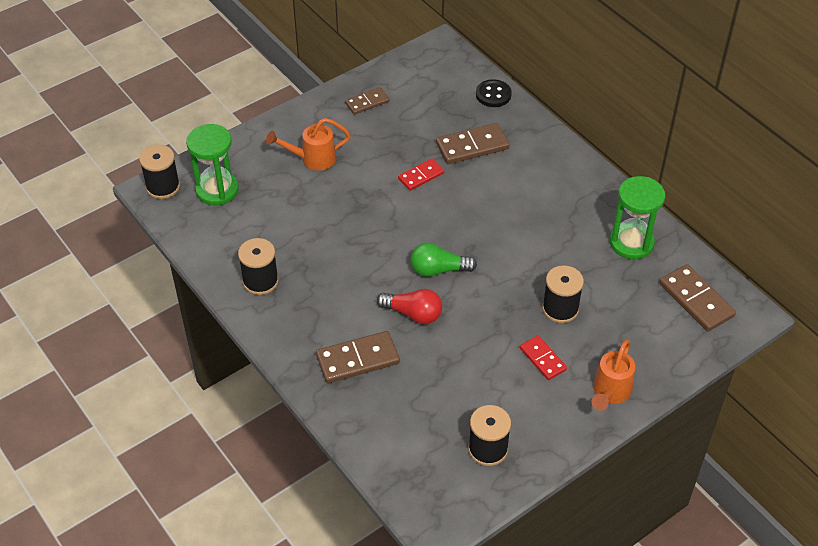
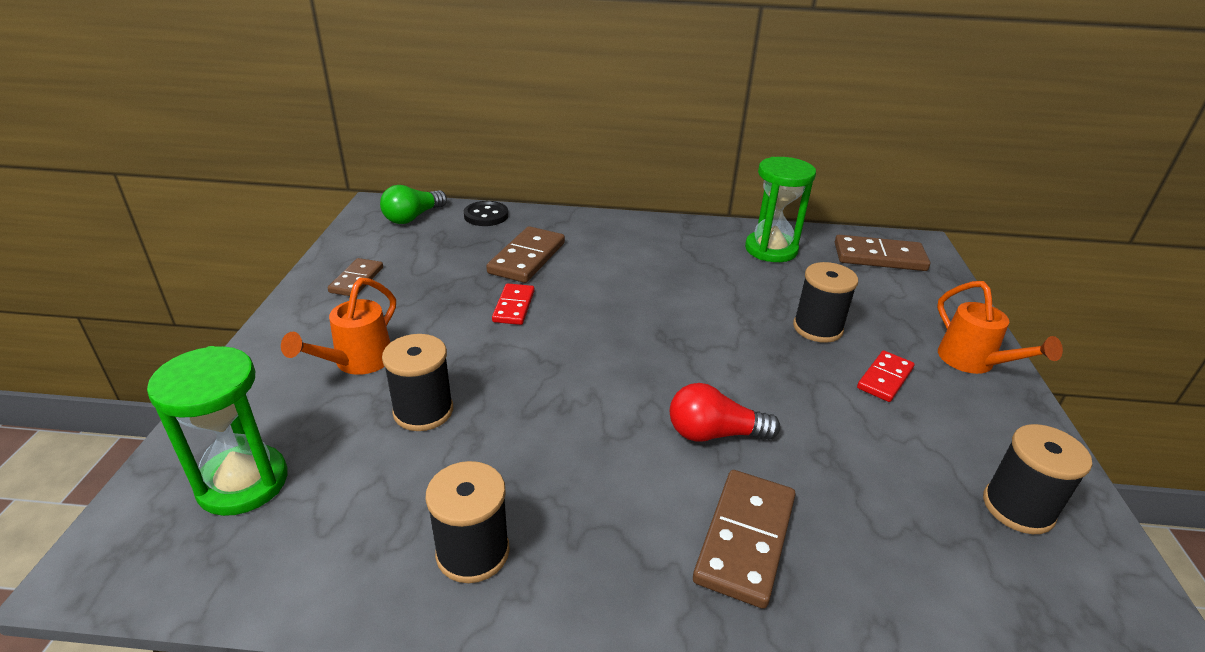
camera: 50 degrees left, 15 degrees down
(163, 187) = (122, 544): black spool -> black spool (423, 411)
(413, 314) = (714, 433): red light bulb -> red light bulb turned 150 degrees counterclockwise
(438, 270) = (666, 373): green light bulb -> green light bulb (413, 217)
(543, 359) = (884, 378): red domino -> red domino turned 60 degrees counterclockwise

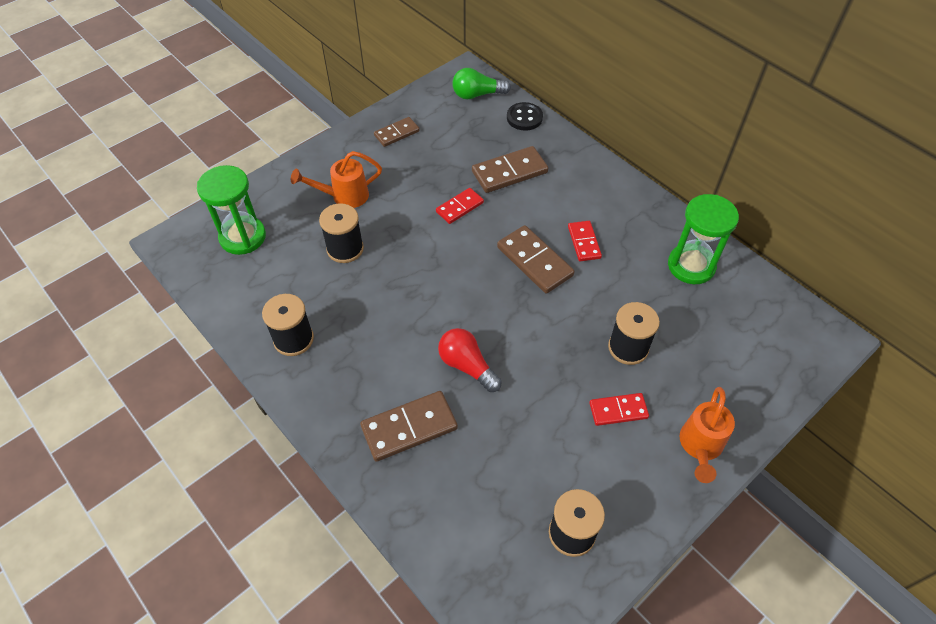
camera: 45 degrees right, 20 degrees up
(669, 275) = (584, 242): none -> red domino
(879, 257) = (772, 326): brown domino -> brown domino (534, 261)

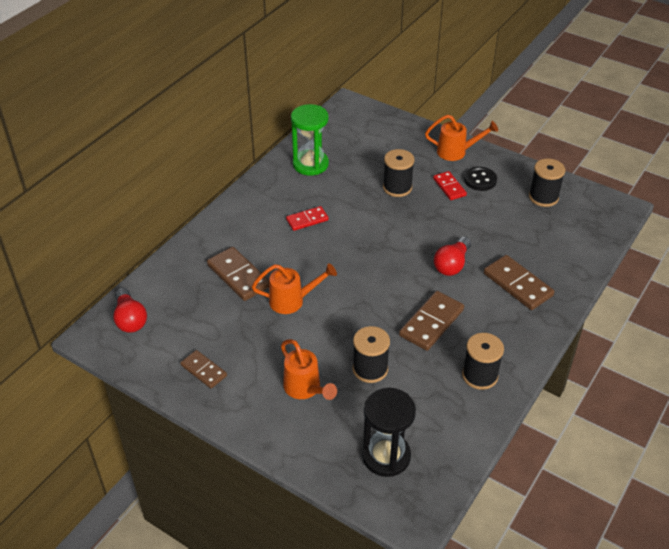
camera: 105 degrees left, 10 degrees down
(243, 237) = (386, 456): green hourglass -> black hourglass
(459, 207) = (293, 301): red domino -> orange watering can
(477, 94) = (130, 319): green light bulb -> red light bulb
(524, 118) = (160, 278): black button -> black button (480, 180)
(534, 261) = (337, 244): brown domino -> brown domino (431, 323)

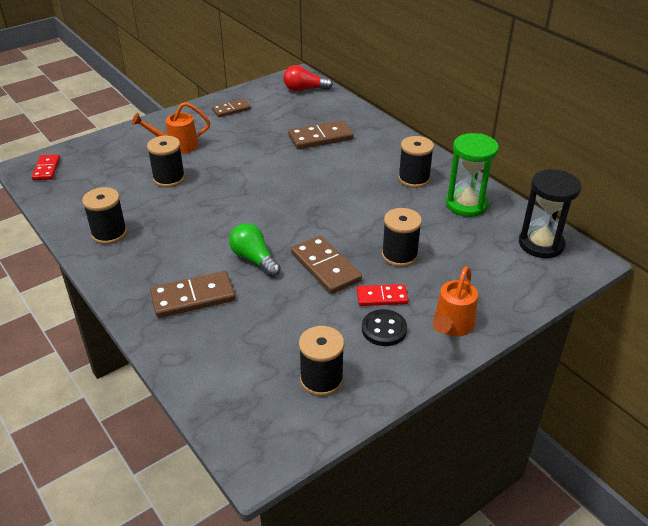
camera: 110 degrees right, 5 degrees down
(286, 199) = (414, 179): none -> black spool
(293, 301) = (273, 157): orange watering can -> none
(307, 220) = (375, 185): red domino -> red domino (46, 169)
(386, 456) = (85, 167): black hourglass -> black hourglass (541, 244)
(431, 323) = (190, 224): brown domino -> brown domino (325, 267)
(452, 264) = (254, 259): red light bulb -> green light bulb

